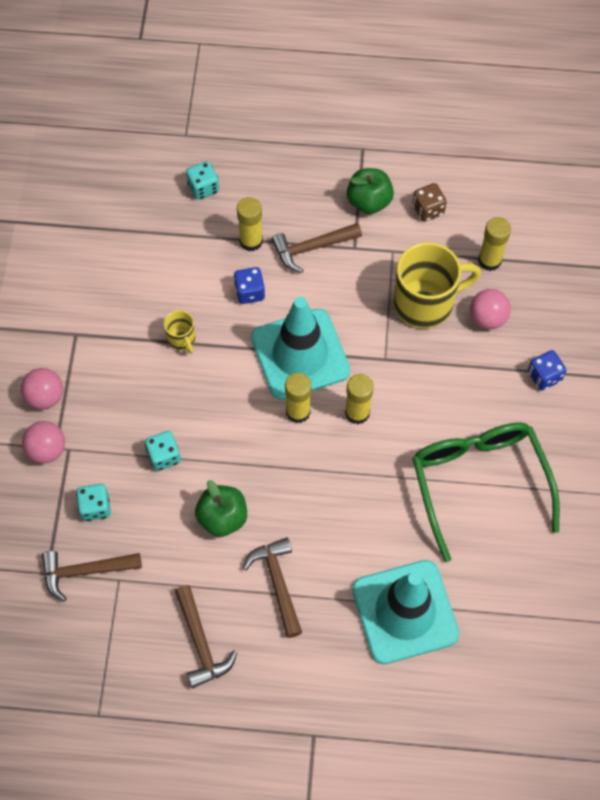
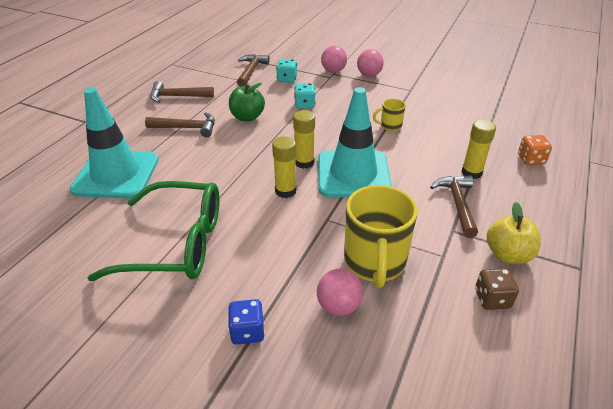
camera: 110 degrees right, 25 degrees down
(203, 188) = (531, 159): turquoise dice -> orange dice
(249, 292) = (421, 162): blue dice -> none
(369, 201) = (508, 255): green apple -> yellow apple
(489, 260) = (411, 333): yellow glue stick -> none

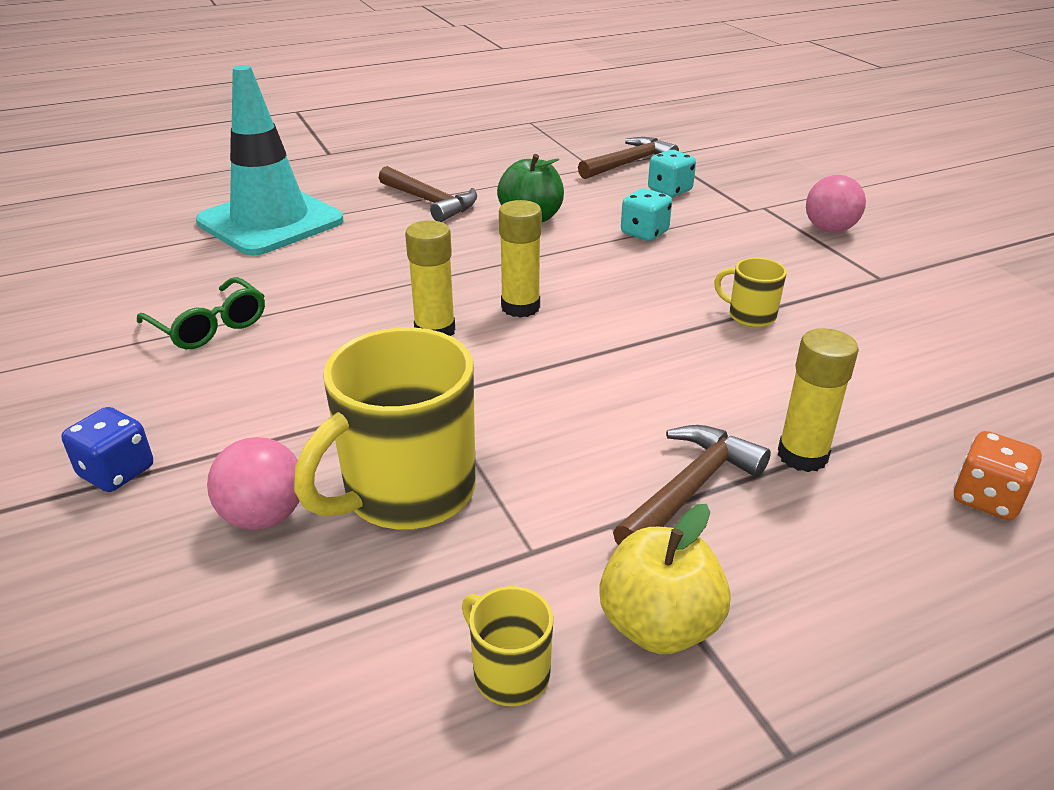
camera: 40 degrees right, 5 degrees down
(176, 243) = (210, 326): green glasses -> green glasses, size x0.52
(177, 96) = (477, 162): brown hammer -> none
(333, 71) = (769, 204): pink ball -> none
(353, 174) = (571, 356): turquoise traffic cone -> none
(492, 299) = (509, 673): brown dice -> yellow mug

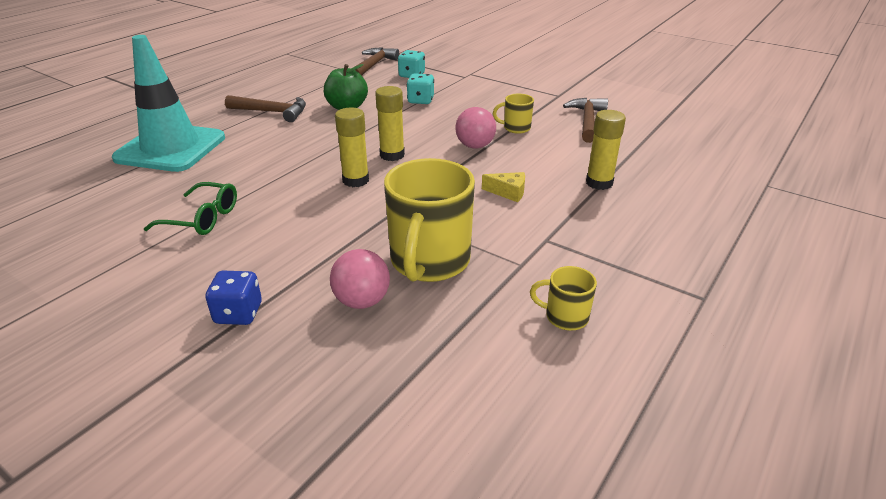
camera: 30 degrees left, 0 degrees up
(631, 421) = (508, 192): none -> yellow cheese
(659, 625) = (608, 272): yellow apple -> none
(690, 489) = (565, 213): brown hammer -> brown hammer (587, 121)
(829, 229) = (513, 78): pink ball -> pink ball (475, 146)
(986, 498) = (685, 176): orange dice -> none

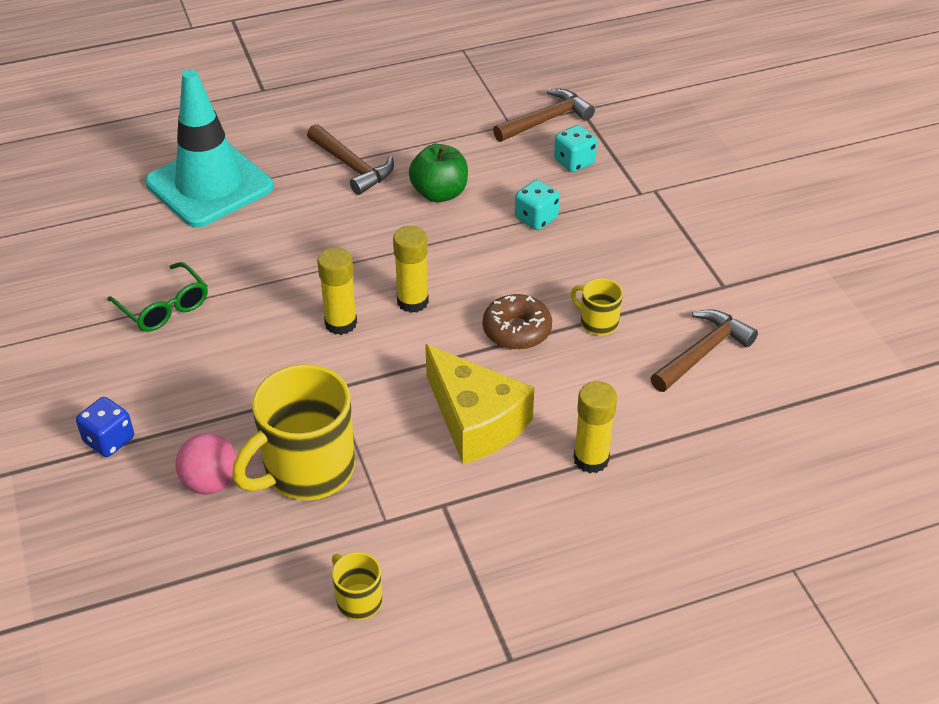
camera: 35 degrees right, 10 degrees up
(475, 146) = (517, 330): pink ball -> brown donut
(508, 192) = (475, 421): yellow cheese -> yellow cheese, size x2.27

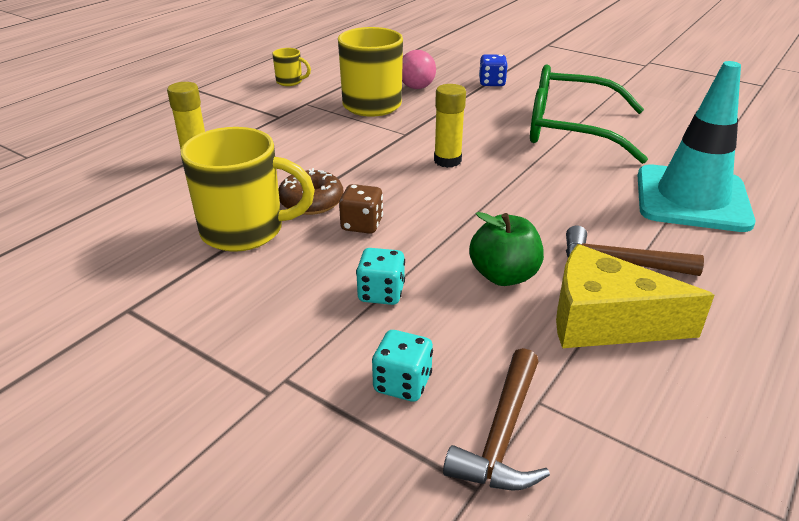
camera: 145 degrees right, 10 degrees down
(164, 307) = (569, 129): green glasses -> green glasses, size x1.94
(412, 301) = (414, 189): yellow glue stick -> none
(475, 421) = (293, 149): yellow cheese -> yellow cheese (605, 321)
(496, 283) = (362, 225): none -> brown dice
(597, 322) = (245, 231): yellow mug -> yellow mug, size x2.13
(703, 353) = (131, 244): brown hammer -> none

